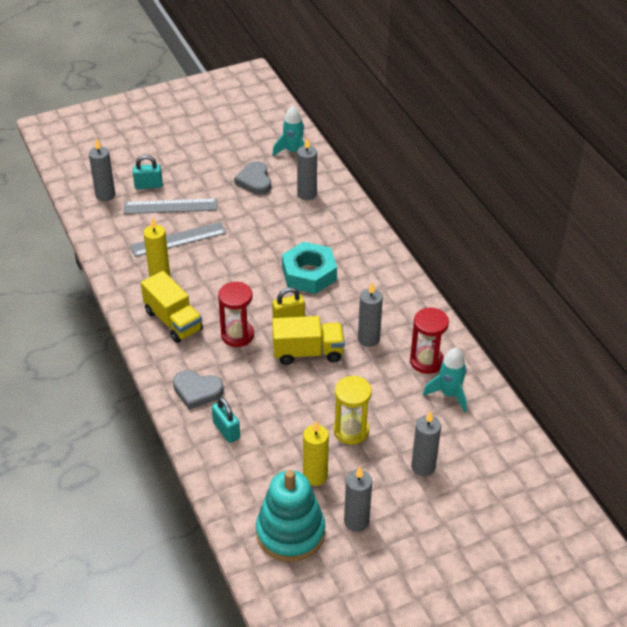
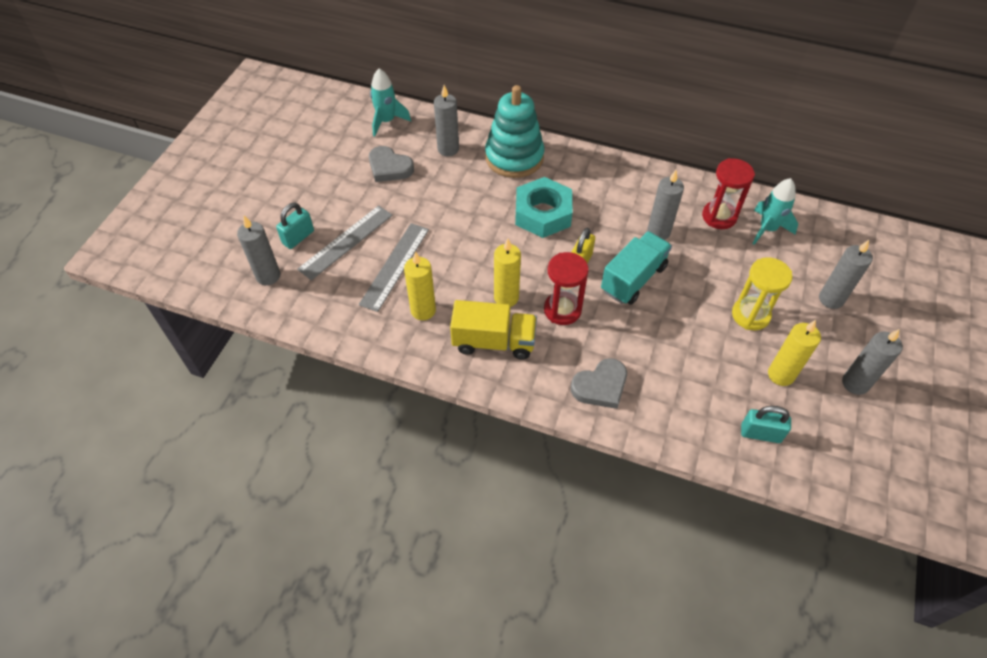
camera: 45 degrees left, 10 degrees up
(215, 303) = (506, 297): none -> yellow candle
(226, 430) = (669, 399): turquoise padlock -> turquoise padlock (760, 433)
(290, 532) = (831, 438): turquoise stacking toy -> turquoise stacking toy (514, 157)
(308, 352) = (633, 279): yellow truck -> turquoise truck

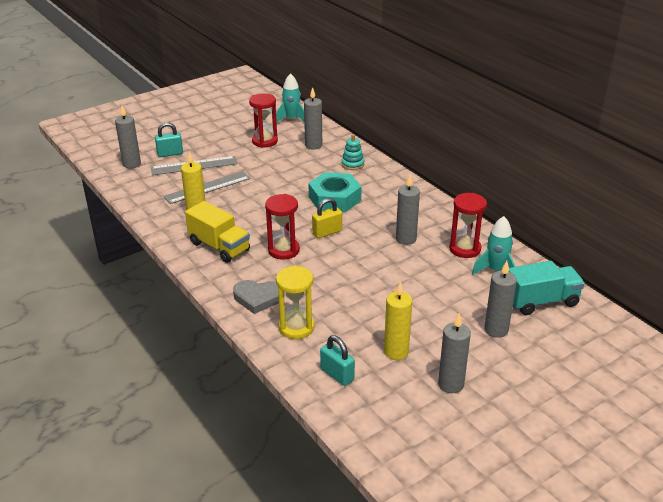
camera: 35 degrees right, 20 degrees down
(389, 167) = (265, 141): grey heart -> red hourglass
(506, 297) = (255, 229): yellow candle -> none
(514, 157) = (352, 164): turquoise stacking toy -> turquoise stacking toy, size x0.47
(633, 279) = (354, 255): turquoise truck -> turquoise truck (541, 301)
(750, 315) = (417, 310): yellow hourglass -> yellow hourglass (296, 327)

